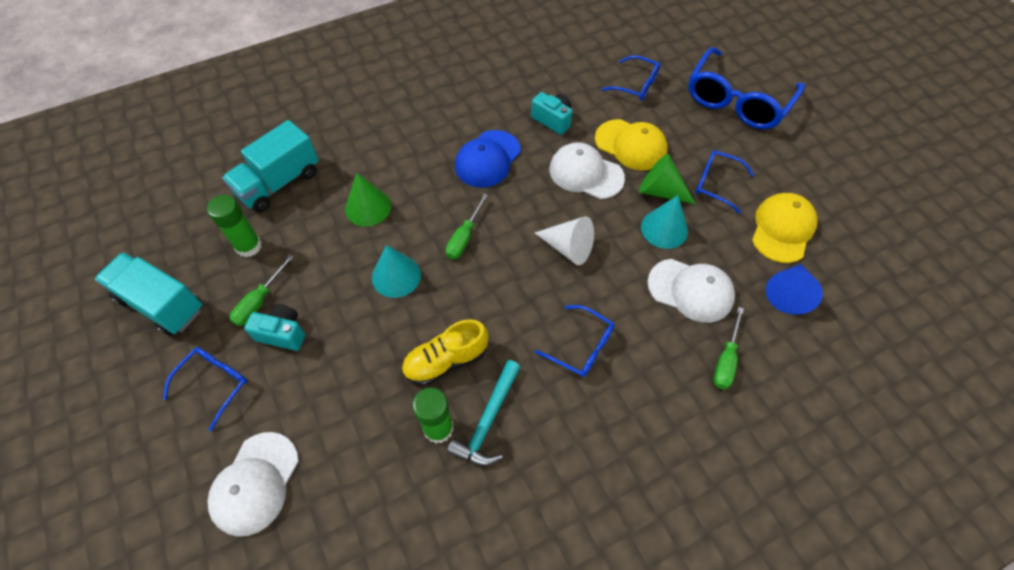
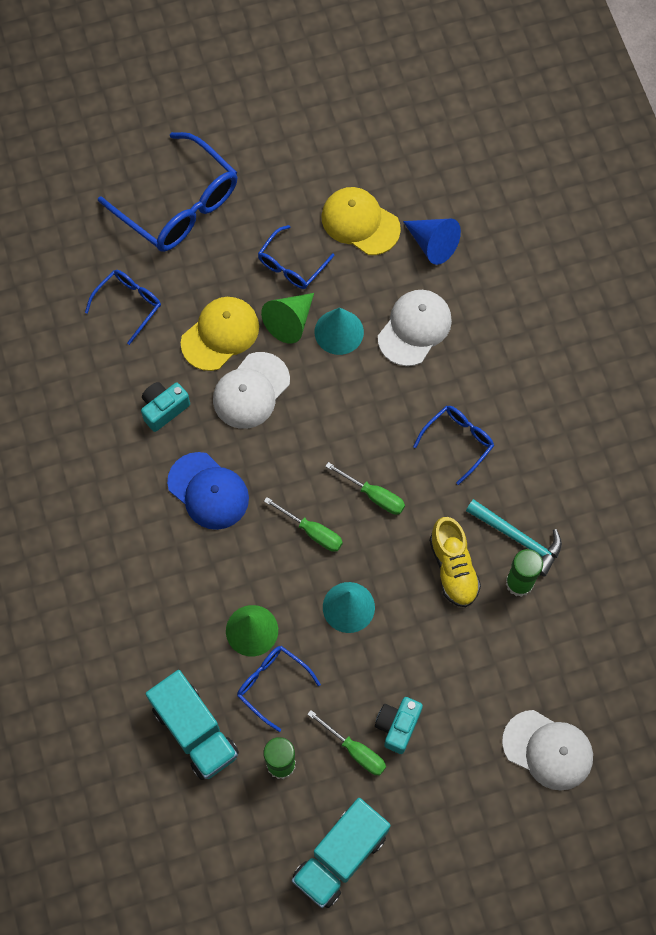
camera: 80 degrees left, 10 degrees up
(215, 383) = (443, 793): blue glasses -> blue glasses (272, 684)
(568, 247) = (345, 430): white cone -> none
(725, 360) = (491, 321): green screwdriver -> green screwdriver (374, 495)

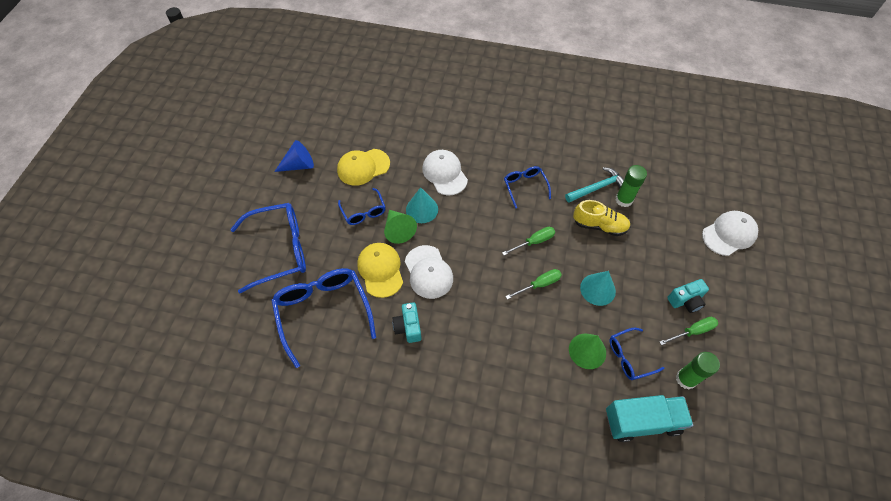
camera: 60 degrees left, 10 degrees down
(129, 304) = (323, 311): blue glasses -> blue glasses, size x1.88
(208, 491) = (480, 329): blue cap -> none
(340, 857) = (760, 374): turquoise truck -> none
(397, 726) = (685, 301): turquoise camera -> turquoise camera turned 75 degrees counterclockwise
(432, 244) = (401, 142): blue cone -> blue cone (299, 165)

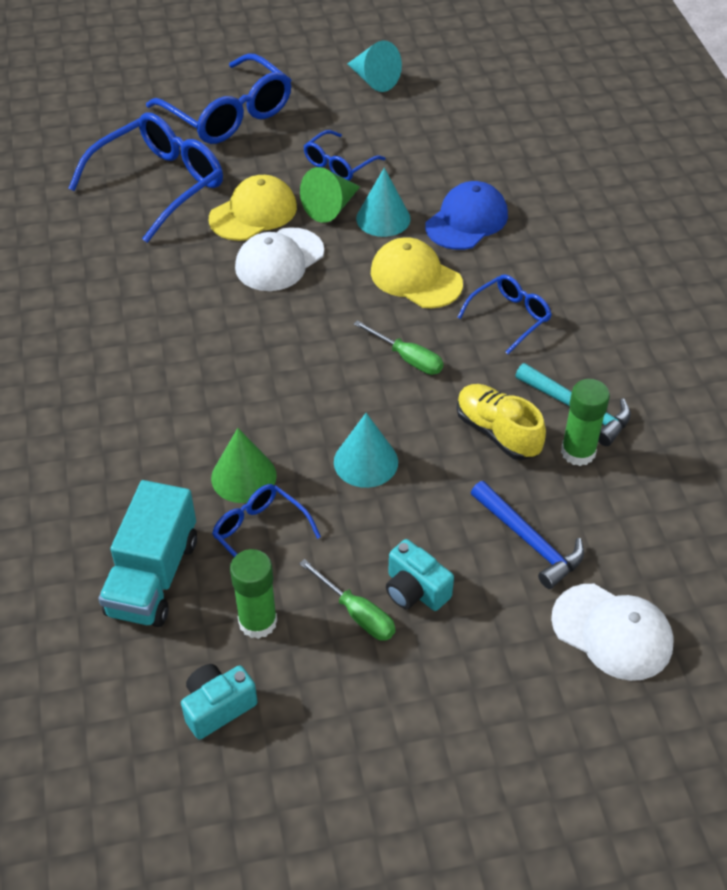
camera: 65 degrees right, 10 degrees down
(299, 165) = (374, 80): blue cone -> turquoise cone
(363, 167) = (415, 137): yellow cap -> yellow cap (415, 277)
(408, 327) = (179, 269): turquoise camera -> turquoise camera (218, 707)
(444, 173) = (467, 220): white cap -> blue cap
(539, 284) = (331, 386): green screwdriver -> none
(599, 225) = (497, 432): yellow shoe -> yellow shoe turned 150 degrees clockwise
(642, 421) = (153, 576): turquoise truck -> turquoise truck turned 45 degrees clockwise
(670, 242) = (529, 541): none -> blue hammer

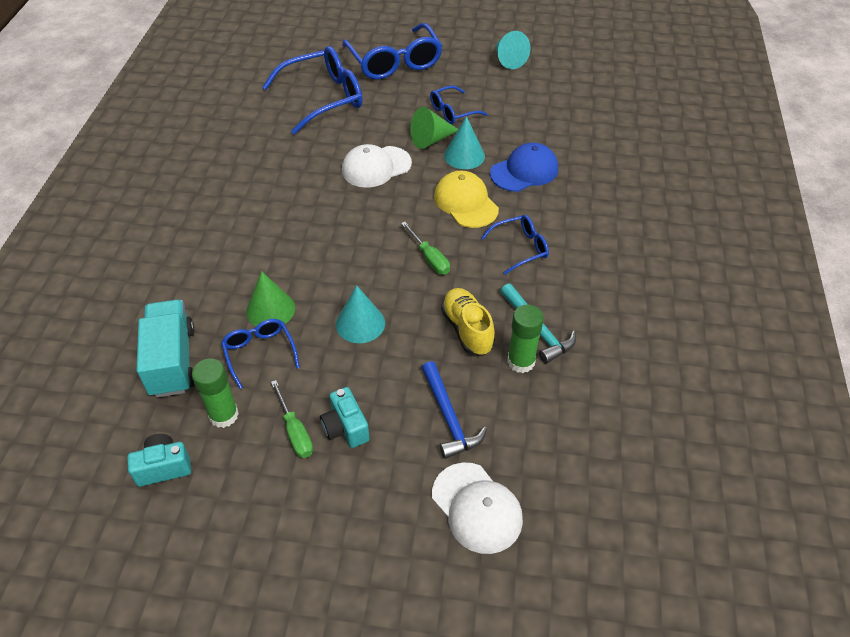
camera: 20 degrees right, 0 degrees up
(153, 576) = (172, 361): turquoise truck -> turquoise truck turned 135 degrees clockwise
(253, 213) = (376, 131): yellow cap -> none

